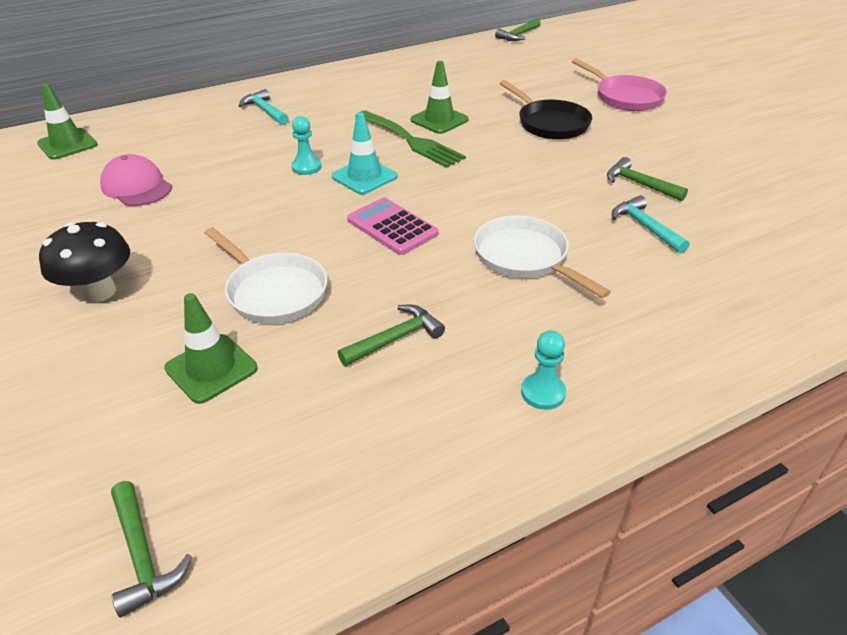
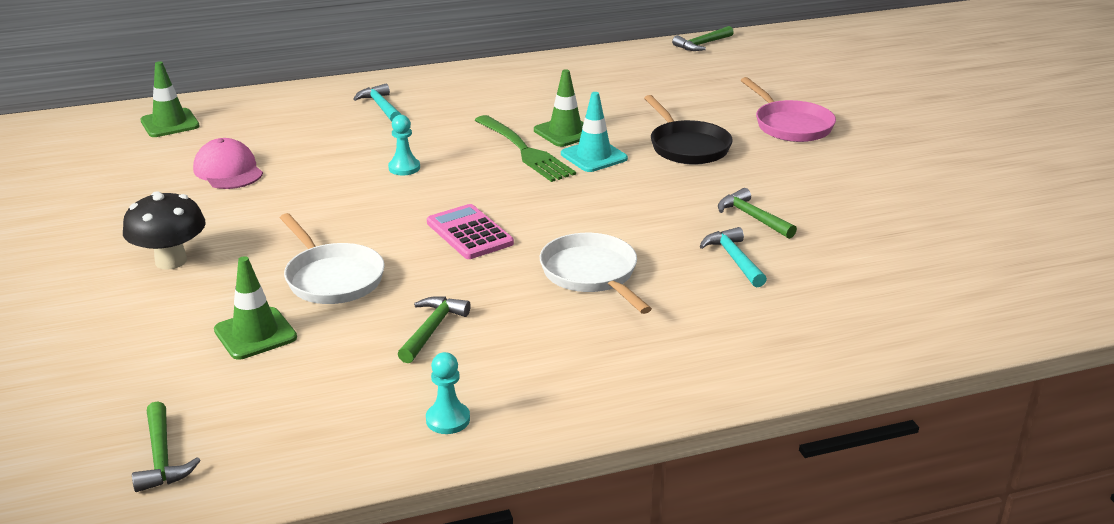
camera: 10 degrees right, 10 degrees down
(364, 177) = (460, 183): turquoise traffic cone -> turquoise traffic cone (594, 156)
(395, 339) = (432, 329): green hammer -> green hammer turned 45 degrees counterclockwise
(543, 392) = (551, 387): turquoise pawn -> turquoise pawn (448, 420)

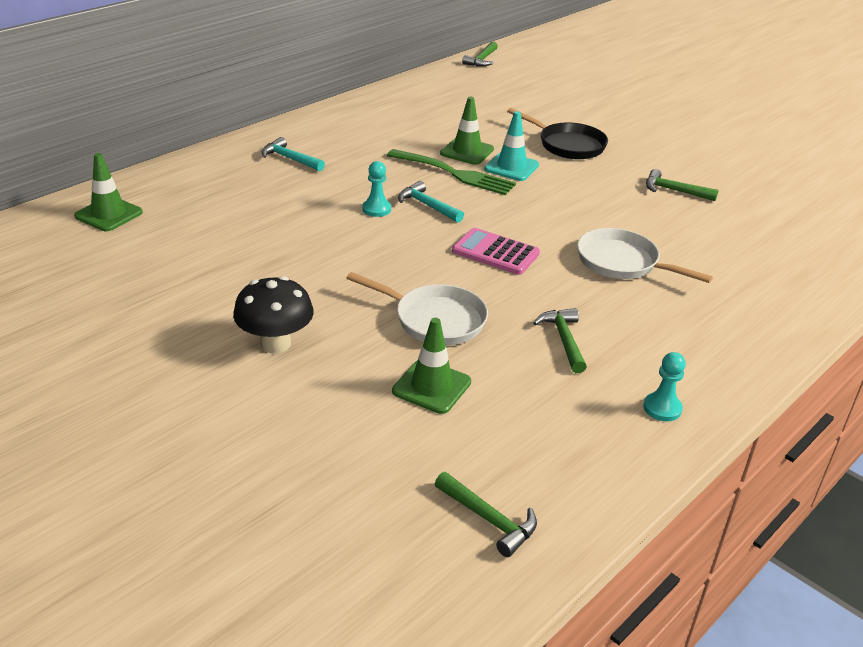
camera: 30 degrees left, 5 degrees up
(228, 171) = (224, 247): pink cap -> none
(734, 259) = (699, 225): turquoise hammer -> turquoise hammer (427, 206)
(790, 125) = (616, 114): pink pan -> none

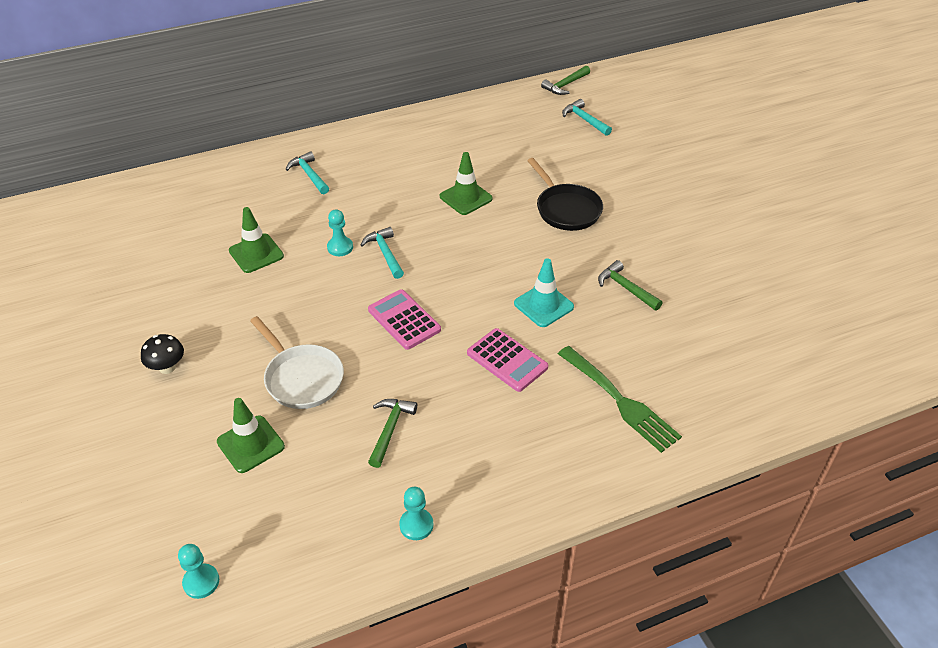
camera: 25 degrees right, 10 degrees up
(108, 214) = (135, 205): green traffic cone -> green traffic cone (256, 253)
(275, 344) = (167, 367): black mushroom -> black mushroom, size x0.65
(454, 173) = (435, 221): green fork -> green fork (620, 401)
(488, 519) = (201, 582): green hammer -> turquoise pawn
(511, 167) = (492, 225): turquoise traffic cone -> turquoise traffic cone (543, 305)
(523, 81) = (584, 120): none -> turquoise hammer
(622, 263) = (507, 360): white pan -> pink calculator

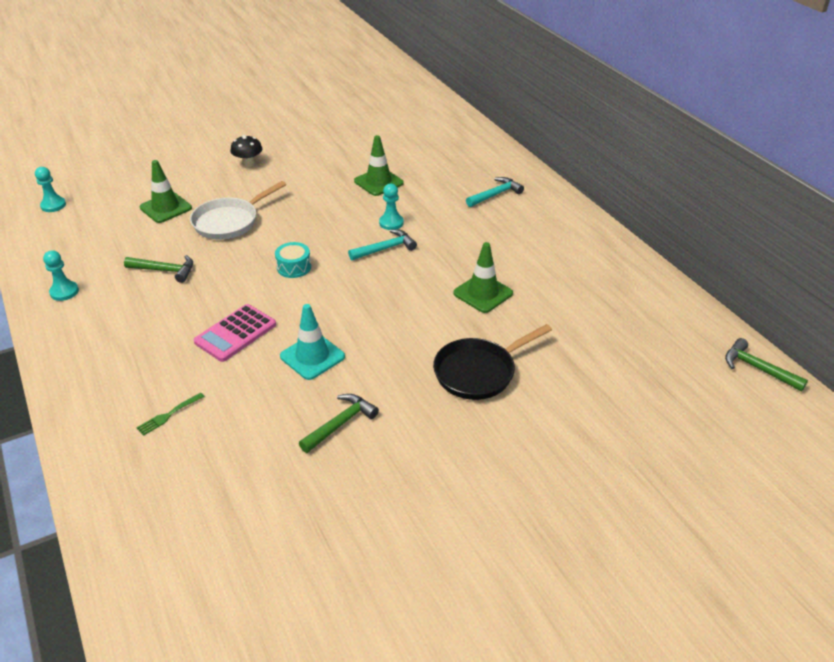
camera: 85 degrees right, 5 degrees down
(404, 320) = (294, 267): pink calculator -> turquoise drum
(584, 120) = (679, 388): turquoise hammer -> none
(620, 401) = (169, 415): green fork -> green fork, size x0.44

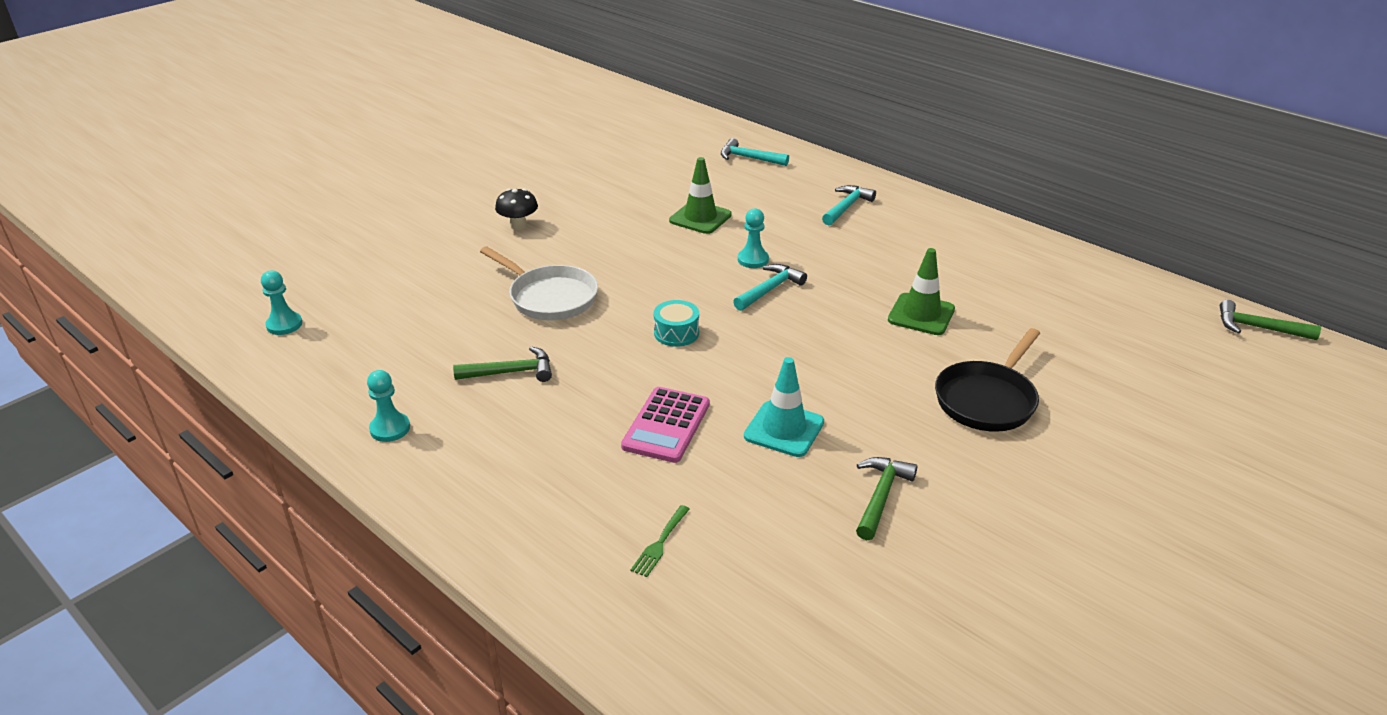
camera: 20 degrees left, 5 degrees down
(166, 208) = (450, 297): green traffic cone -> none
(229, 222) = (549, 297): white pan -> white pan turned 75 degrees counterclockwise
(452, 141) = (749, 158): none -> turquoise hammer

